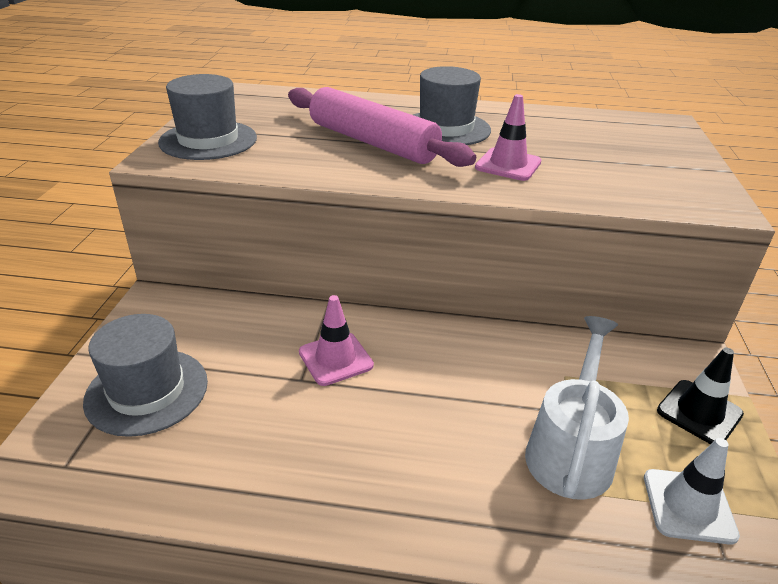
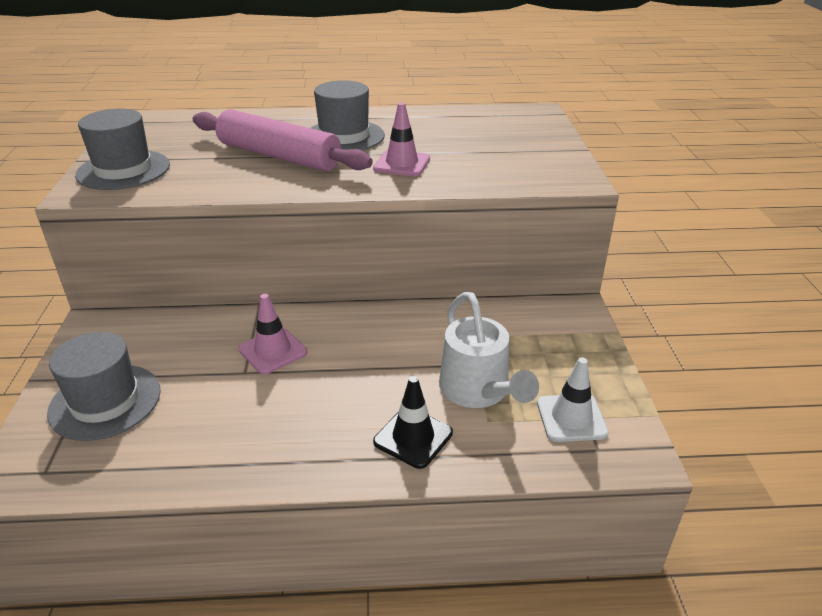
camera: 10 degrees left, 0 degrees up
(571, 449) = (479, 392): white watering can -> white watering can turned 150 degrees clockwise
(699, 412) = (579, 349): black traffic cone -> black traffic cone (413, 437)

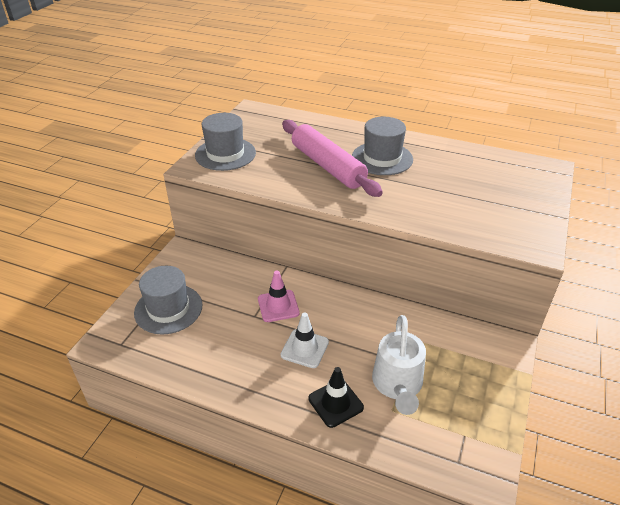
camera: 25 degrees right, 5 degrees up
(402, 164) = (409, 195): pink traffic cone -> none
(571, 418) = (452, 431): white traffic cone -> white traffic cone (304, 348)

